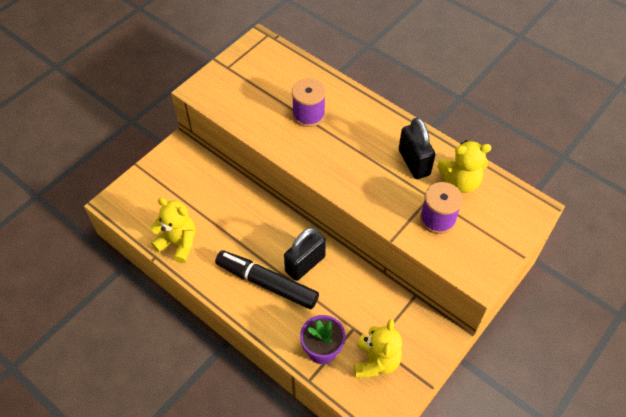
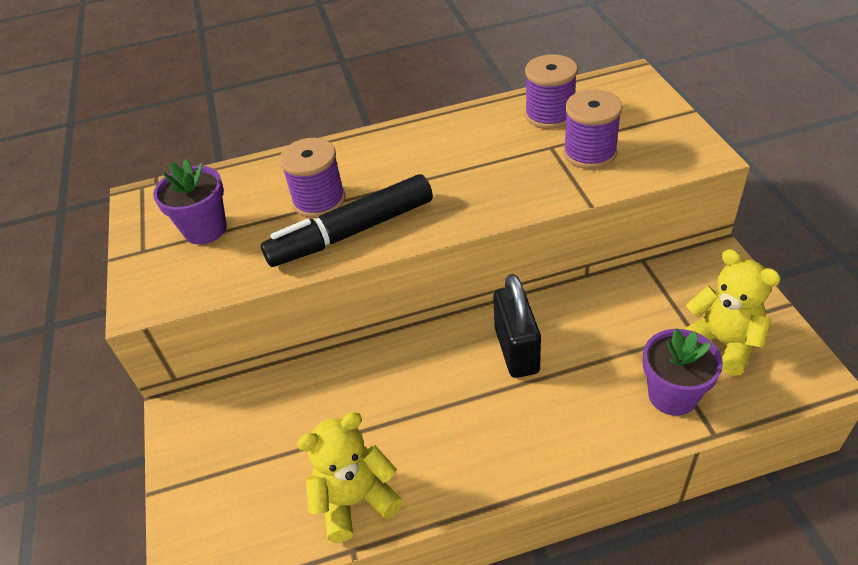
camera: 50 degrees left, 10 degrees down
(256, 81) = (205, 229): none -> purple flower pot
(267, 283) = (517, 411): black marker -> black marker (352, 232)
(414, 162) = (488, 139): black padlock -> none
(460, 181) = (549, 115): yellow teddy bear -> purple spool

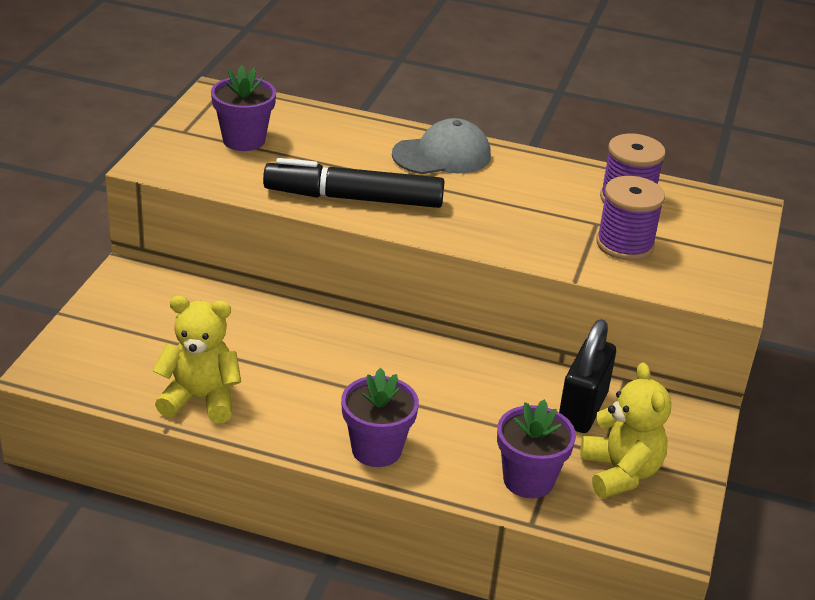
camera: 25 degrees right, 10 degrees down
(319, 200) = (352, 164): purple spool -> none
(380, 153) = (442, 155): none -> grey cap
(516, 350) = (432, 379): black padlock -> black padlock (582, 409)
(540, 448) = (376, 449): none -> purple flower pot

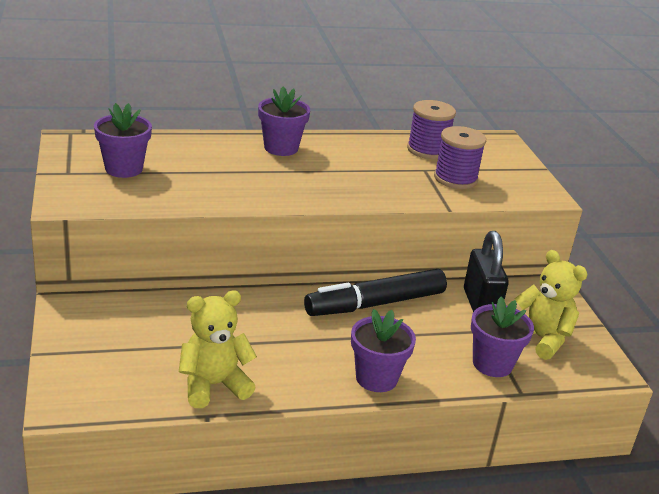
camera: 30 degrees left, 5 degrees down
(354, 198) = (249, 192): black marker -> black marker (375, 304)
(442, 155) = (281, 148): grey cap -> purple flower pot

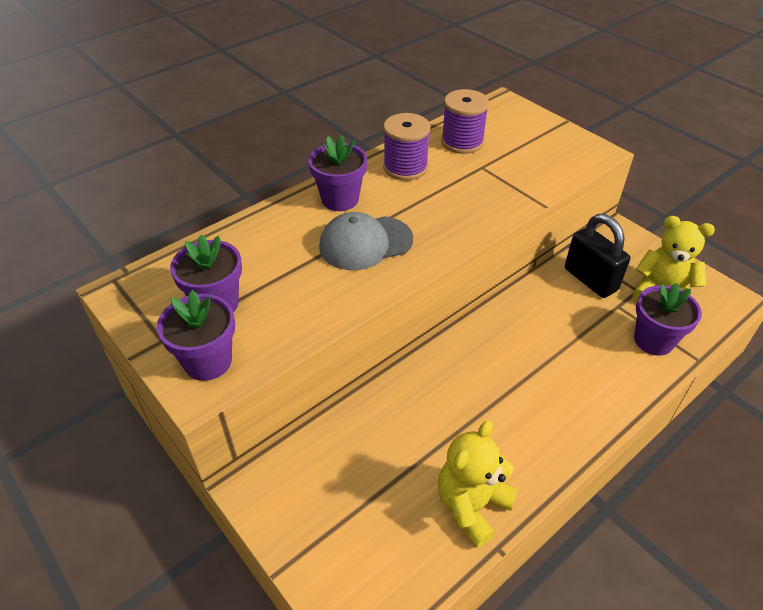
camera: 25 degrees left, 15 degrees up
(270, 177) = (365, 243): none -> grey cap
(375, 304) = (515, 324): black marker -> none
(376, 378) = (588, 410): purple flower pot -> purple flower pot (208, 361)
(455, 179) = (515, 166): purple spool -> purple spool (405, 167)

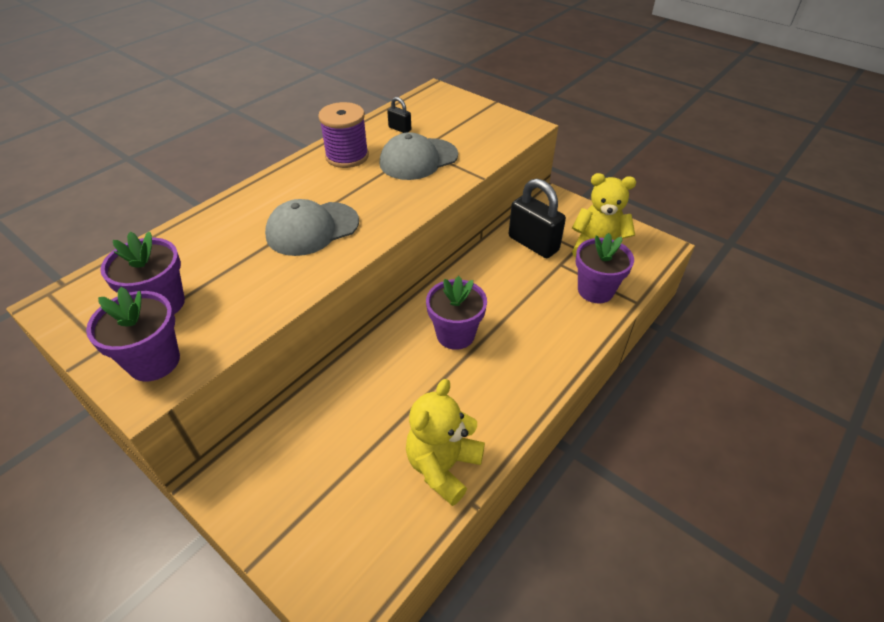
camera: 10 degrees left, 0 degrees up
(340, 199) = (284, 191): purple flower pot -> purple flower pot (455, 334)
(462, 142) = (400, 129): purple spool -> black padlock
(479, 178) = (418, 159): none -> grey cap

